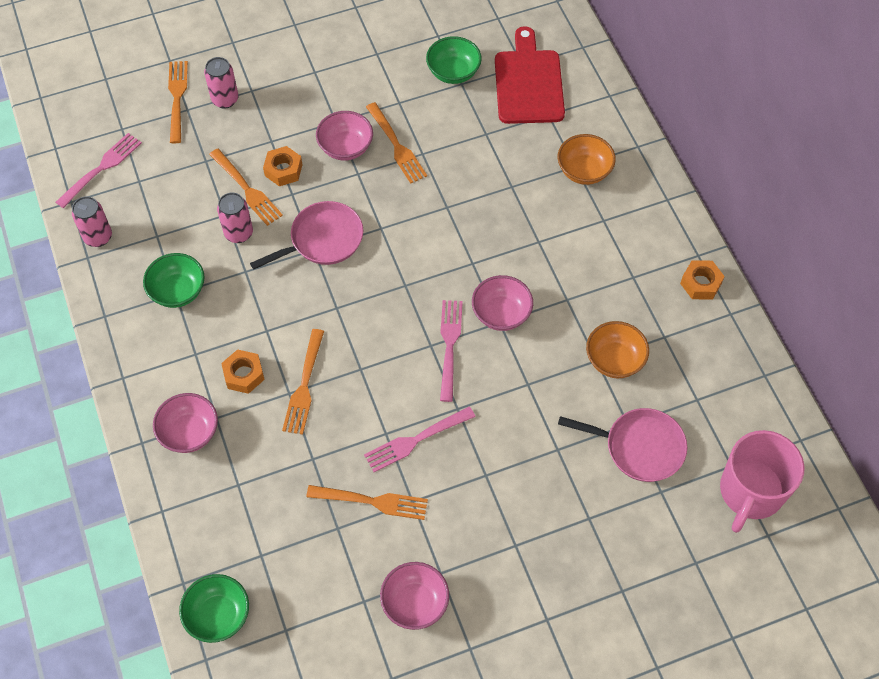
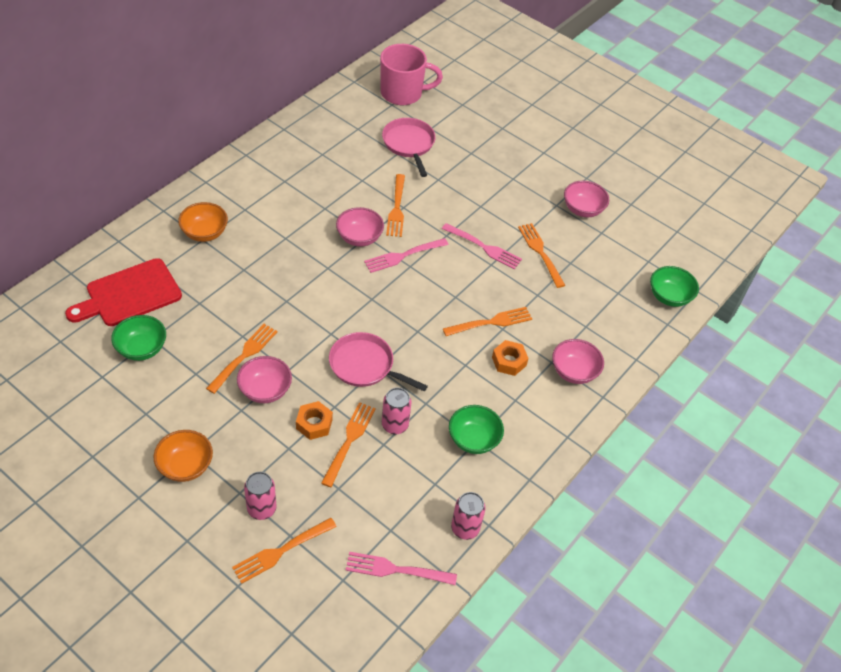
camera: 125 degrees left, 10 degrees down
(530, 376) = (396, 208): none -> orange fork
(614, 360) = (356, 172): orange bowl -> orange bowl (185, 466)
(700, 283) = (269, 148): orange nut -> none

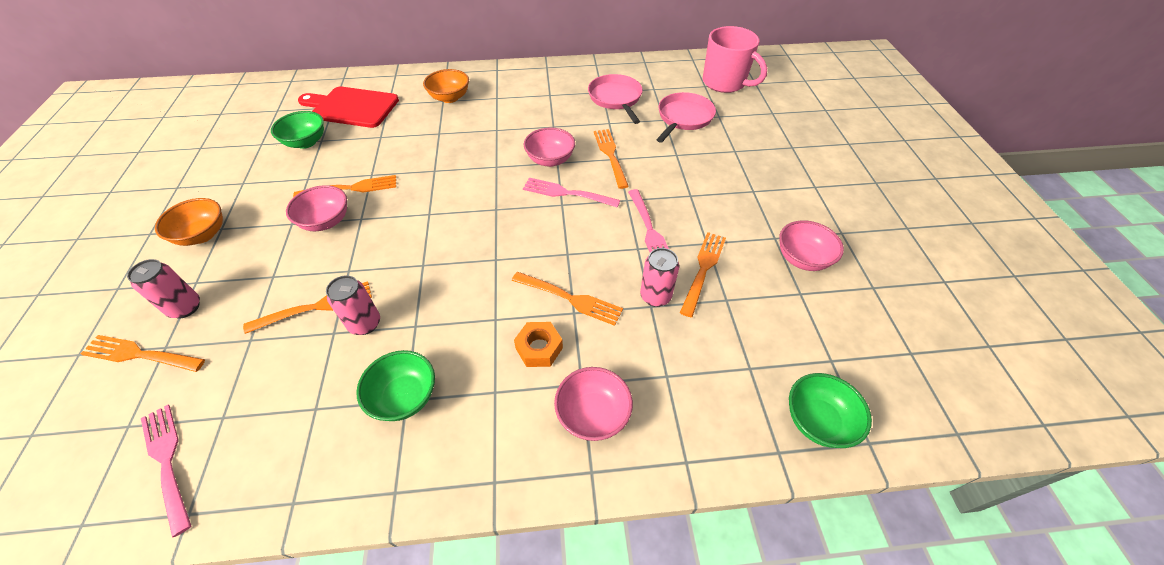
camera: 50 degrees right, 0 degrees up
(314, 424) = (315, 272): orange nut -> none
(365, 365) = (416, 256): pink pan -> pink pan (616, 98)
(396, 208) = (610, 156): orange fork -> orange fork turned 120 degrees clockwise
(465, 528) = (270, 483): pink can -> pink can (655, 296)

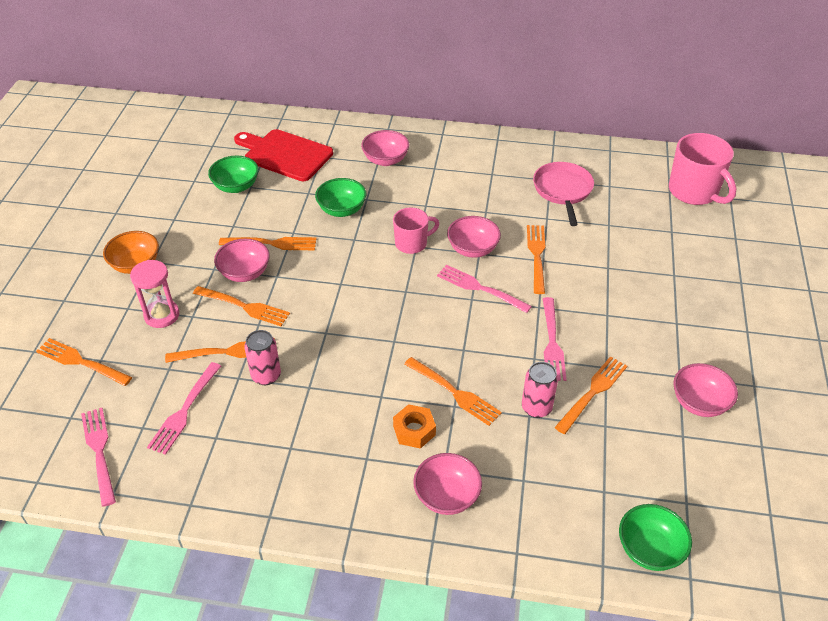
camera: 15 degrees right, 5 degrees down
(185, 307) = (118, 329): pink can -> none
(237, 282) = (162, 315): none -> pink hourglass
(274, 384) = (185, 410): none -> pink fork
(329, 255) = (243, 306): none -> orange fork
(404, 397) = (289, 445): green bowl -> green bowl (342, 210)
(450, 98) = (385, 160): orange bowl -> pink bowl
(491, 164) = (412, 243): none -> pink mug
(683, 118) = (631, 227): pink pan -> none

